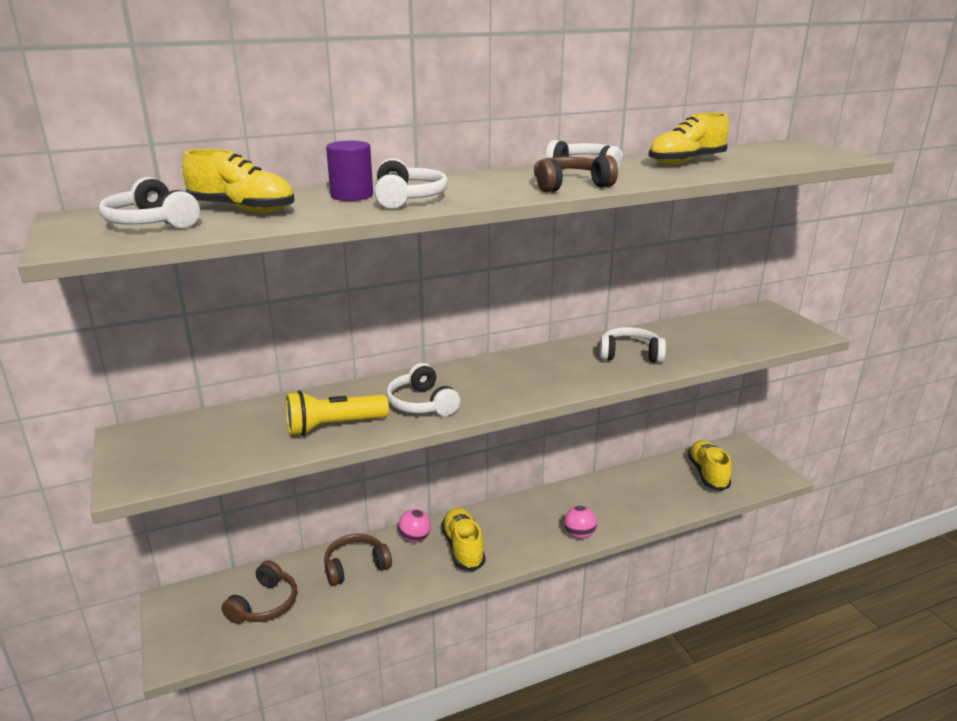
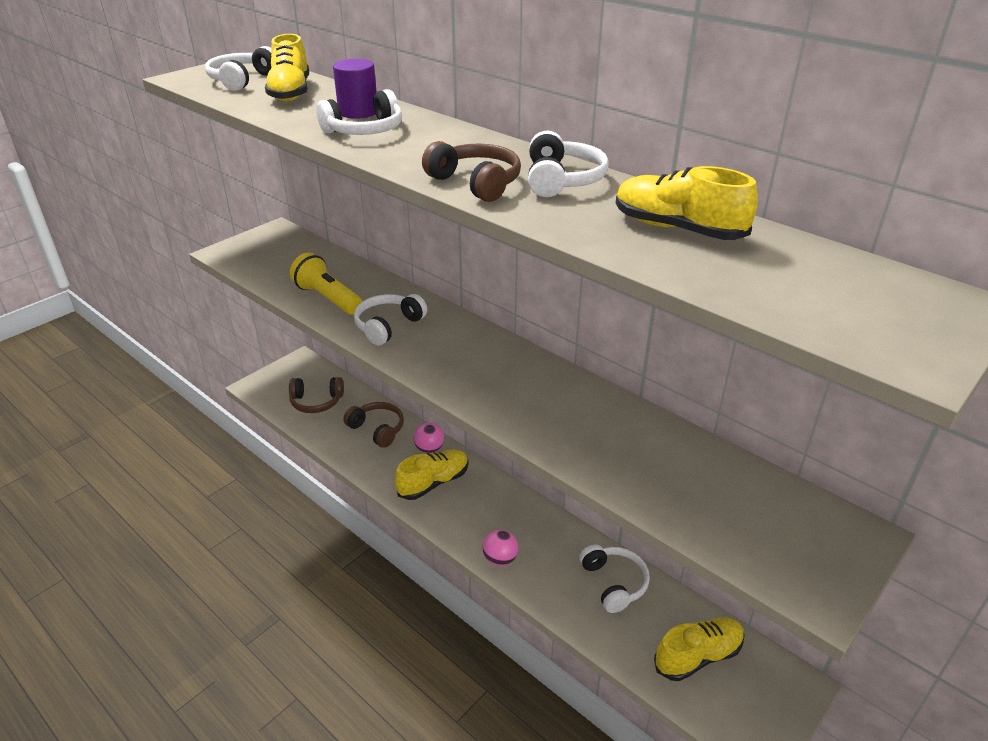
camera: 65 degrees right, 10 degrees up
(630, 355) = (586, 427): white headphones -> white headphones (614, 583)

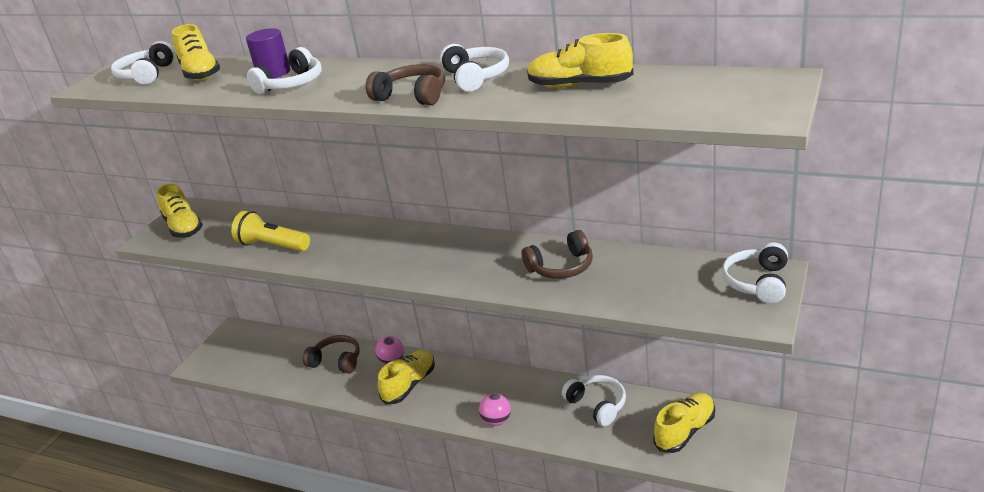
camera: 15 degrees left, 5 degrees down
(260, 250) = (183, 227): none -> yellow shoe
(316, 402) = (267, 358): brown headphones -> brown headphones (561, 267)
(388, 326) = (340, 250): white headphones -> white headphones (757, 283)

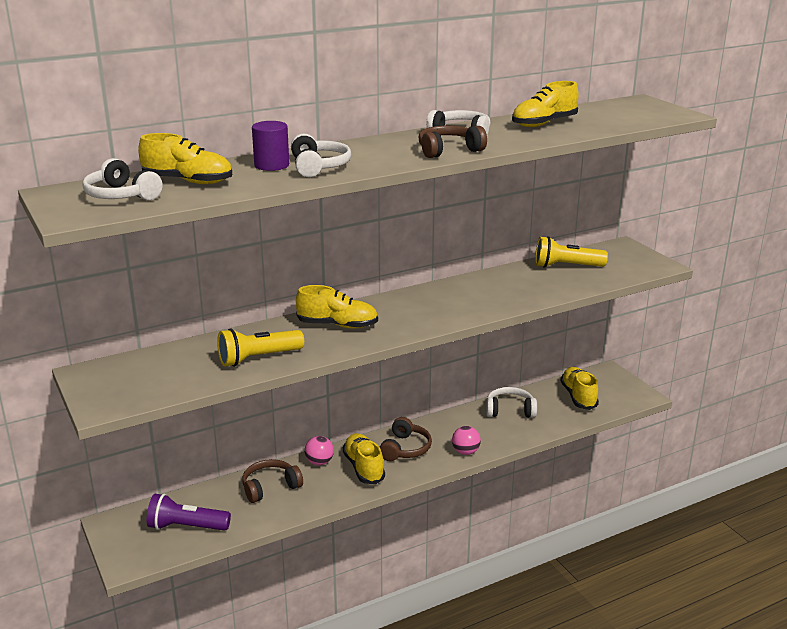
camera: 55 degrees left, 5 degrees down
(183, 227) = (121, 385): yellow shoe -> yellow shoe (337, 325)
(256, 360) = (186, 527): none -> purple flashlight
(561, 267) = (511, 285): brown headphones -> brown headphones (405, 449)
(656, 270) = (566, 266): none -> yellow flashlight
(757, 283) = (626, 252): white headphones -> none

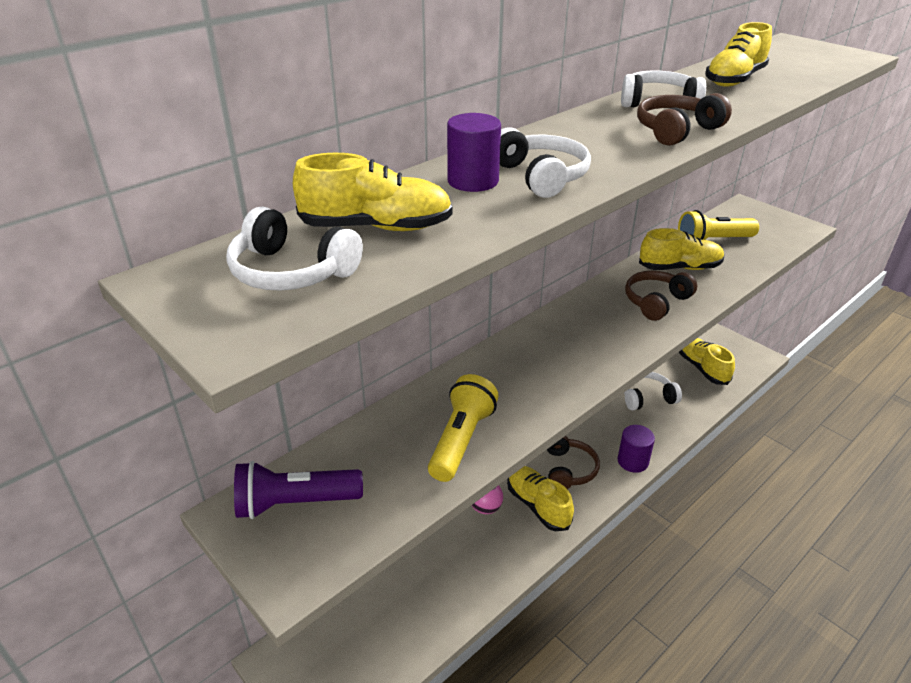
camera: 15 degrees left, 10 degrees up
(186, 527) = (374, 643): purple flashlight -> purple flashlight (295, 503)
(258, 358) = (461, 440): yellow flashlight -> yellow flashlight turned 150 degrees clockwise
(270, 487) = (447, 557): brown headphones -> brown headphones (656, 302)
(337, 325) = (525, 366): yellow shoe -> yellow shoe (679, 268)
(465, 452) = (633, 461): pink ball -> purple cylinder

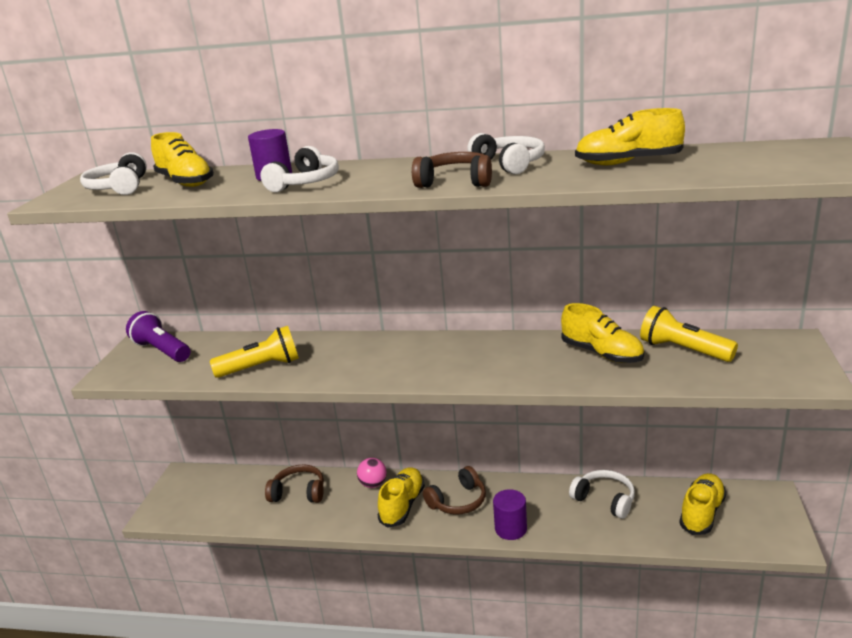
camera: 55 degrees right, 10 degrees down
(656, 302) = (526, 364): brown headphones -> brown headphones (299, 492)

